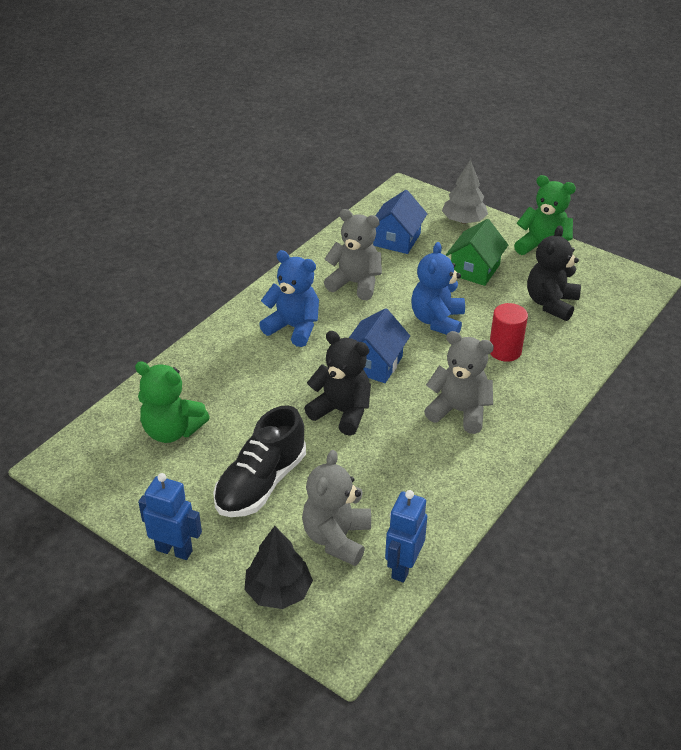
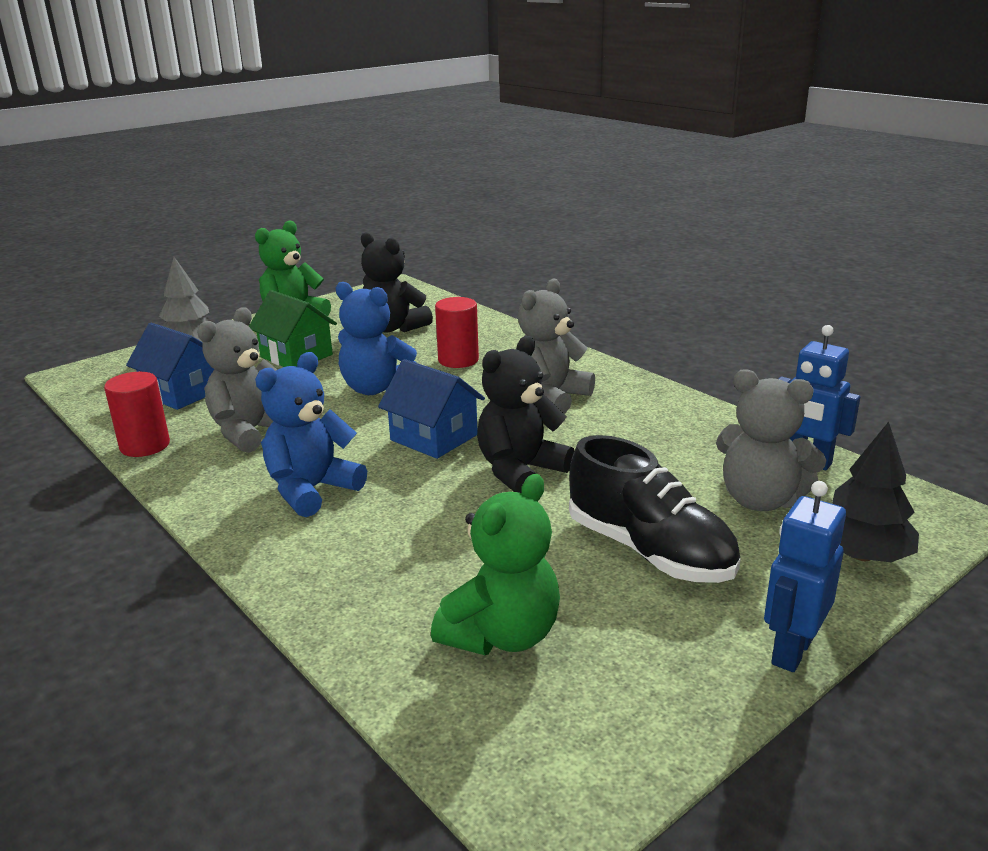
camera: 75 degrees left, 15 degrees down
(325, 249) = (145, 445): none -> red cylinder

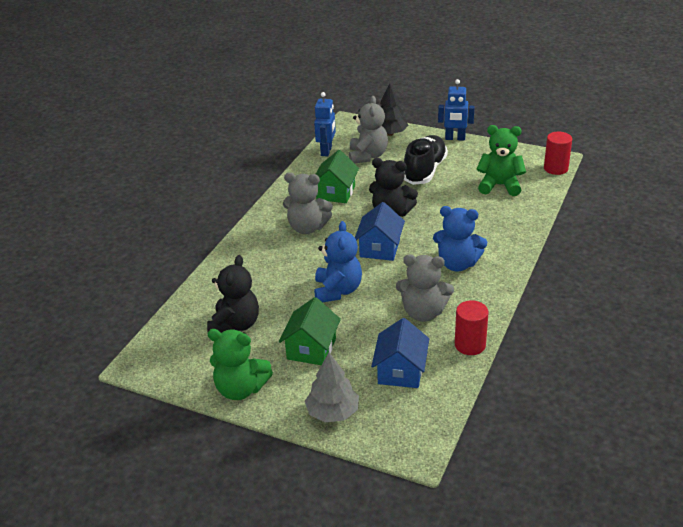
camera: 115 degrees left, 10 degrees up
(458, 360) = (276, 275): red cylinder -> red cylinder (555, 168)
(637, 438) = (336, 192): none -> green house

